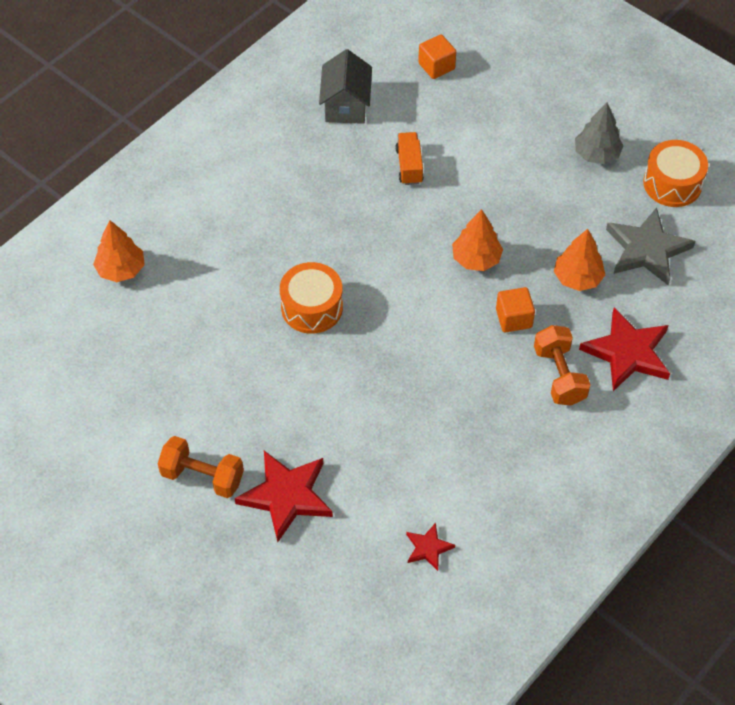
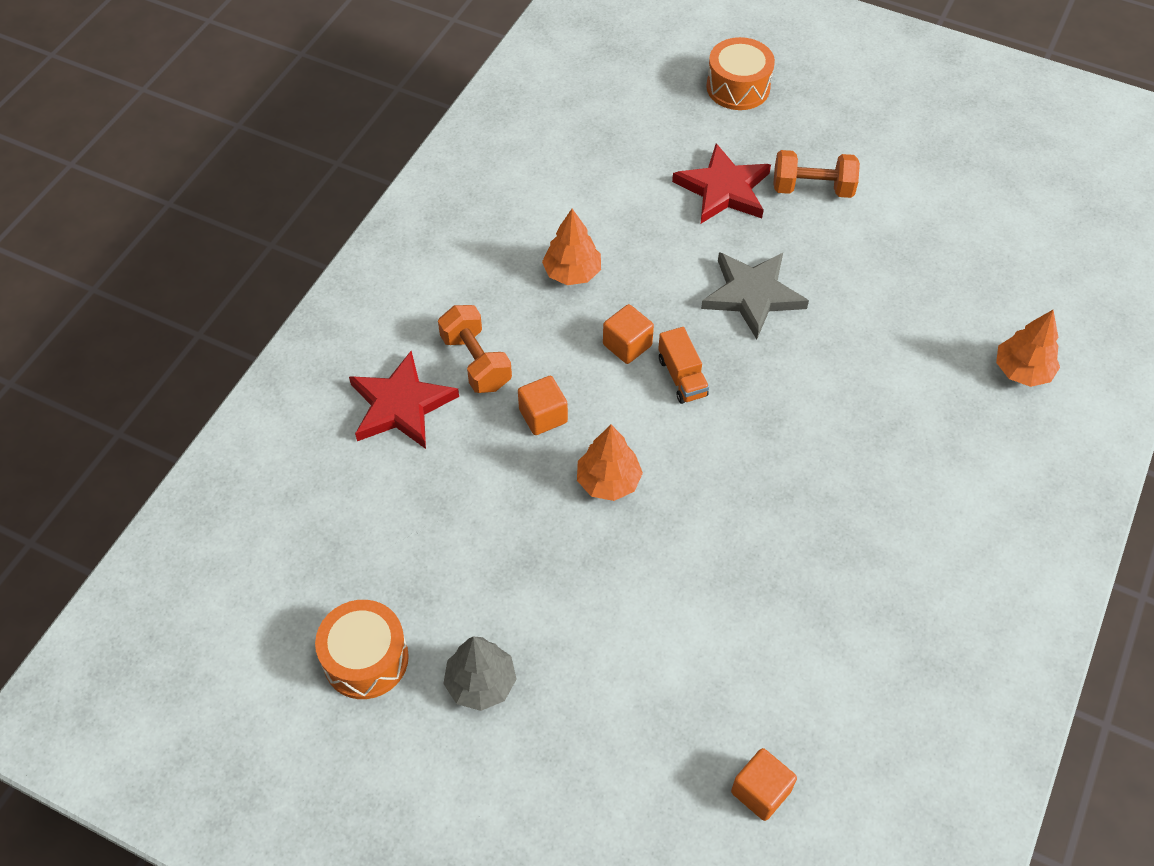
camera: 165 degrees right, 0 degrees up
(312, 307) = (782, 376): orange drum -> orange drum (738, 87)
(346, 105) = (866, 679): grey house -> none
(409, 166) = (738, 597): orange truck -> orange truck (682, 377)
(428, 362) = (627, 345): none -> orange cube
(428, 548) = (571, 175): red star -> none
(577, 278) = (476, 485): orange tree -> orange tree (572, 273)
(647, 249) = (391, 545): grey star -> grey star (752, 295)

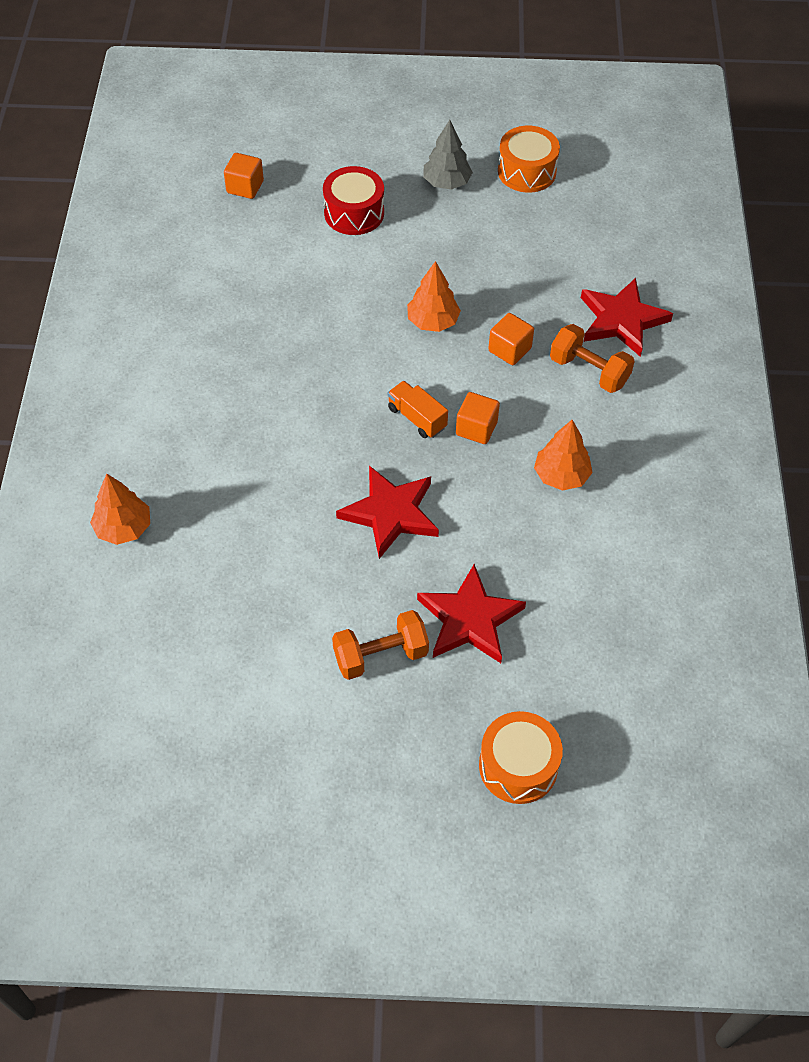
camera: 155 degrees right, 0 degrees up
(628, 680) = (354, 213): none -> red drum
(752, 295) = (391, 513): grey star -> red star

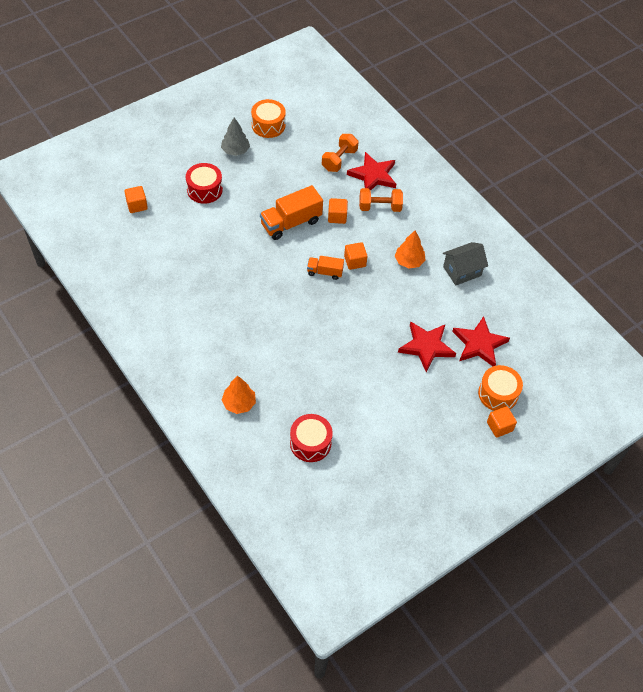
camera: 40 degrees left, 0 degrees up
(165, 648) = (310, 443): none -> red drum
(380, 655) = (404, 385): orange dumbbell -> orange dumbbell (339, 160)
(391, 513) = (352, 322): red star -> red star (479, 344)
(433, 321) = (291, 223): orange tree -> orange truck
(472, 819) = (499, 426): none -> orange cube
(634, 539) = (462, 271): none -> grey house

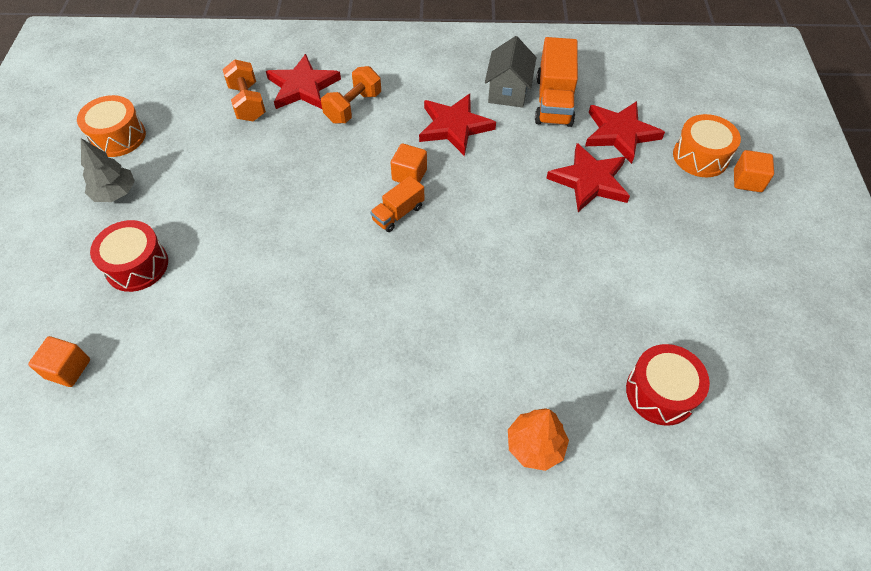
camera: 50 degrees left, 0 degrees up
(291, 223) = (290, 203): orange truck -> orange truck (553, 101)
(337, 216) = (327, 153): orange cube -> none
(409, 261) = (454, 126): orange tree -> red star

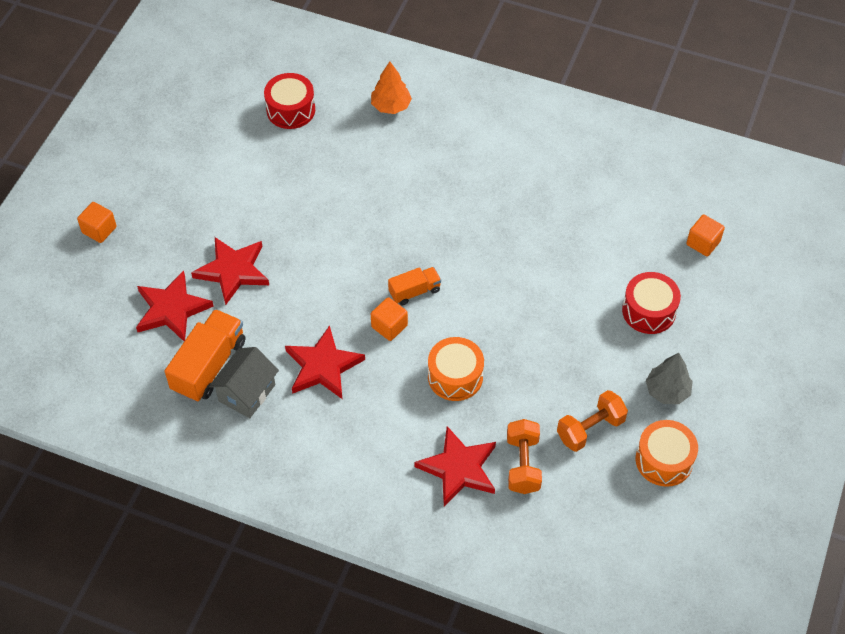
camera: 160 degrees left, 0 degrees up
(353, 107) = (414, 422): orange dumbbell -> orange dumbbell (590, 429)
(700, 156) = (119, 264): orange drum -> orange drum (455, 376)

